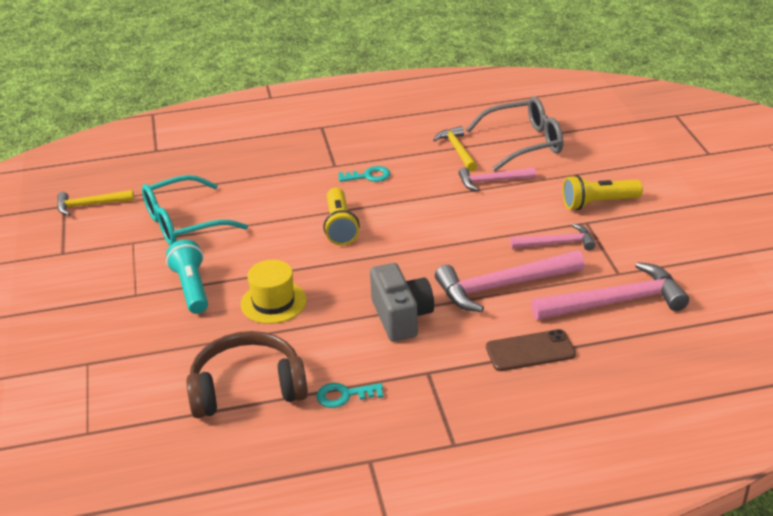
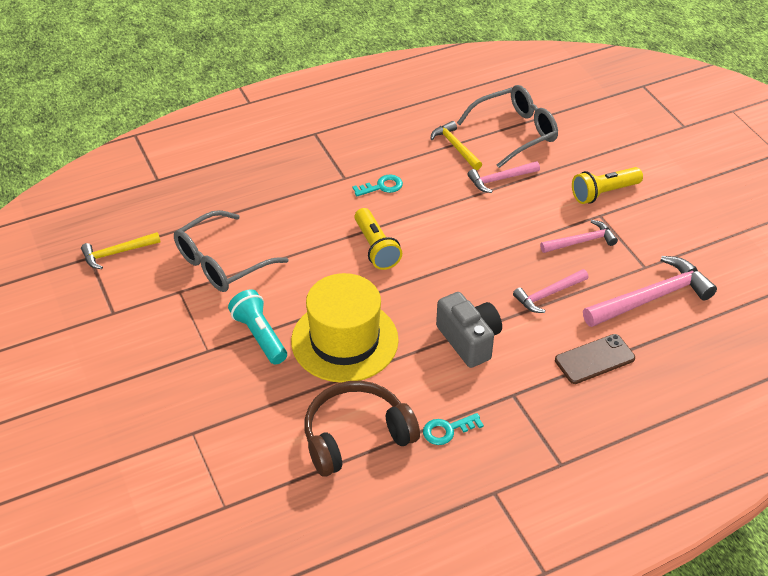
camera: 15 degrees left, 10 degrees up
(184, 223) = (222, 262): turquoise glasses -> grey glasses
(273, 302) = (344, 340): yellow hat -> yellow hat, size x1.71
(502, 286) = (548, 294): pink hammer -> pink hammer, size x0.58

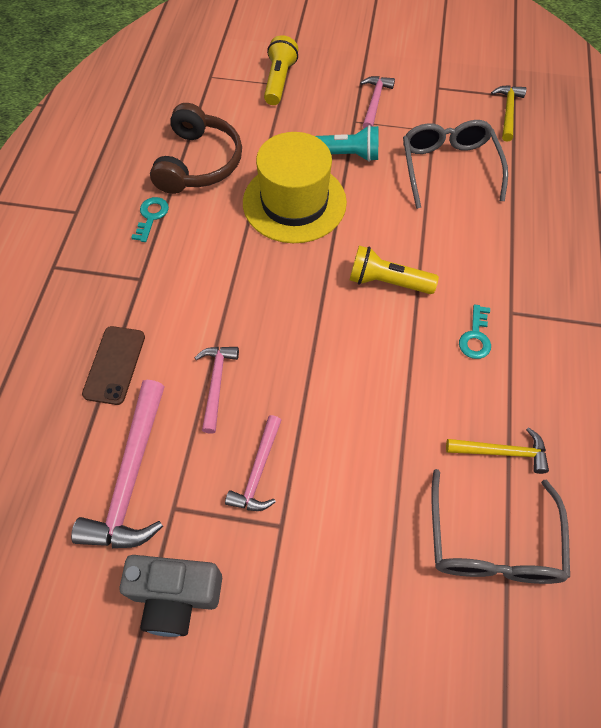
camera: 125 degrees right, 15 degrees up
(469, 340) = (220, 284): grey camera -> grey camera (176, 596)
(500, 179) = (413, 460): pink hammer -> pink hammer (374, 102)
(604, 193) = (312, 563): yellow flashlight -> yellow flashlight (279, 81)

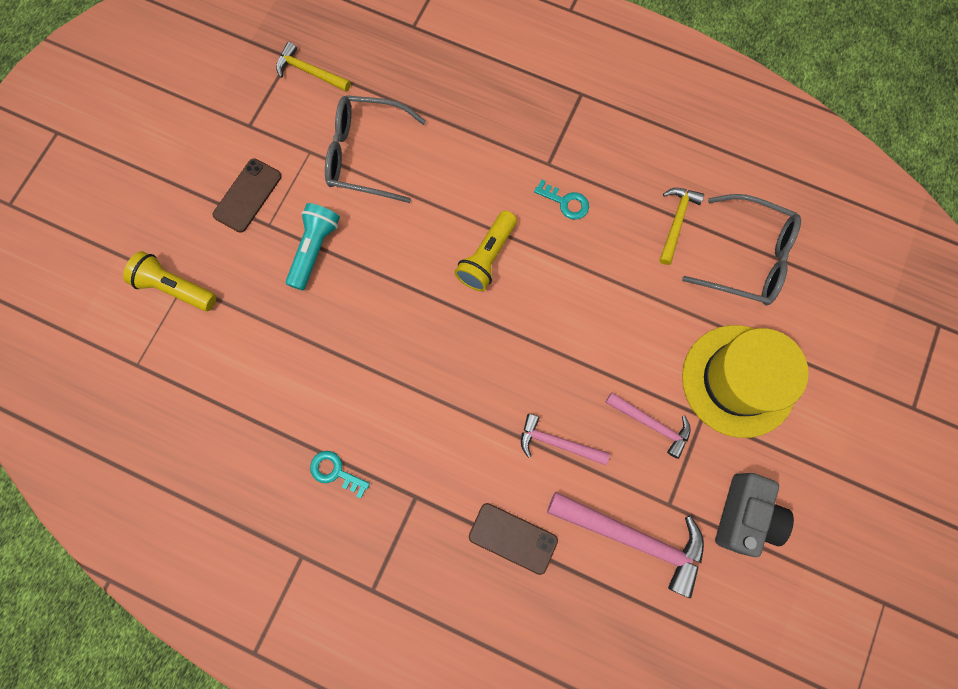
camera: 75 degrees left, 15 degrees up
(198, 163) = (273, 406): brown headphones -> none
(294, 202) = (363, 317): yellow hat -> yellow hat (738, 380)
(374, 102) = (248, 195): pink hammer -> brown phone

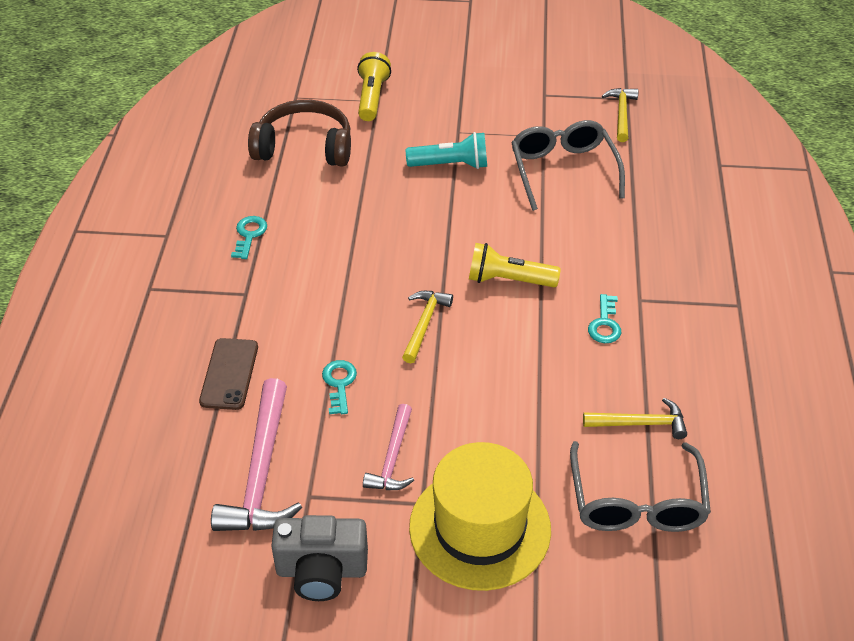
camera: 70 degrees right, 30 degrees down
(225, 380) = (304, 147): none -> brown headphones
(248, 195) = (478, 112): brown phone -> none
(513, 347) = (424, 324): none -> yellow hammer
(557, 443) = (339, 383): pink hammer -> turquoise key

